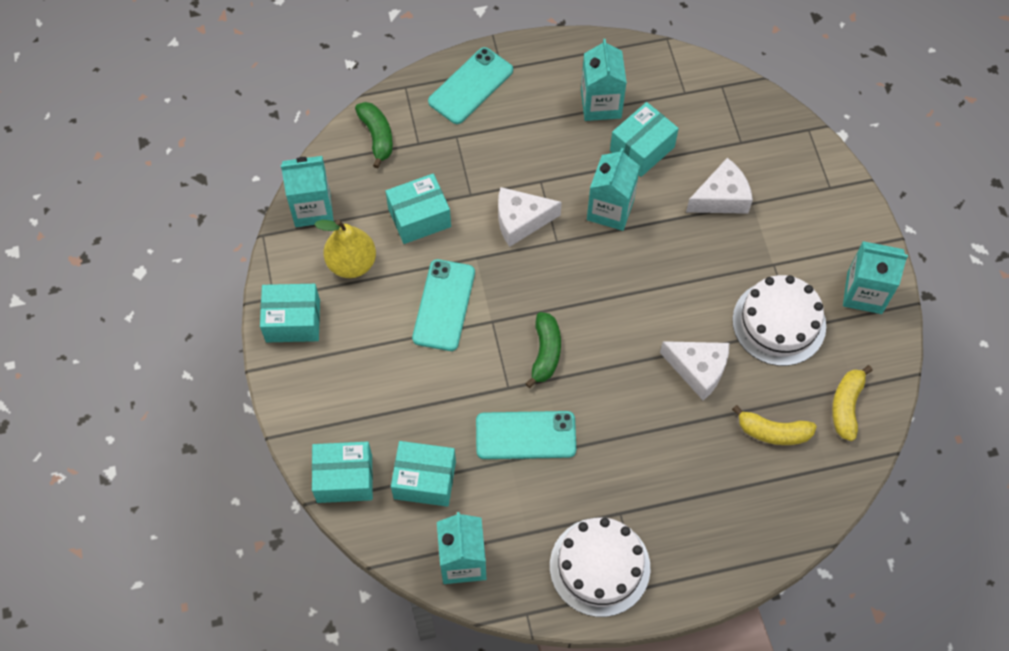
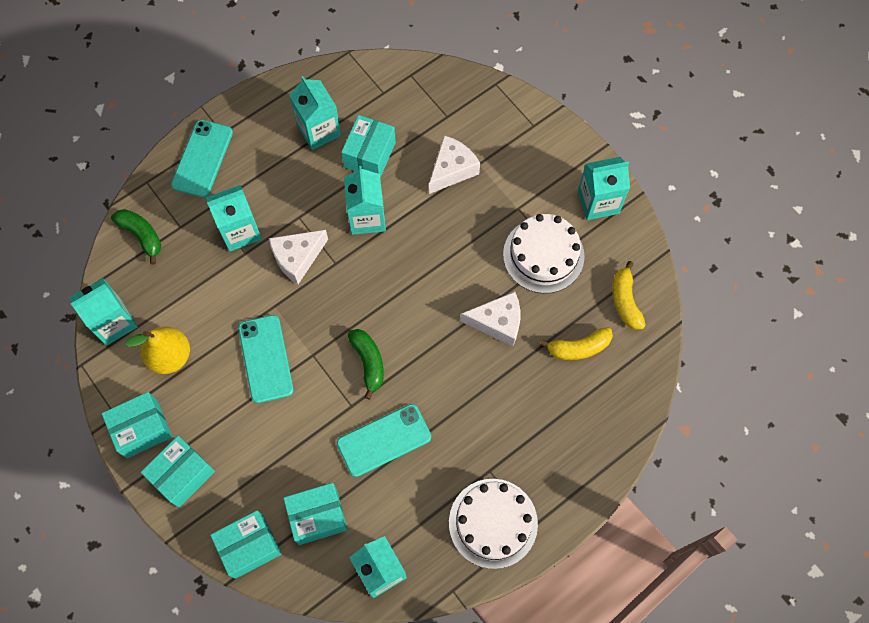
camera: 25 degrees left, 5 degrees up
(419, 217) = (210, 291): turquoise box -> turquoise box (182, 475)
(475, 171) = (240, 231): none -> turquoise carton

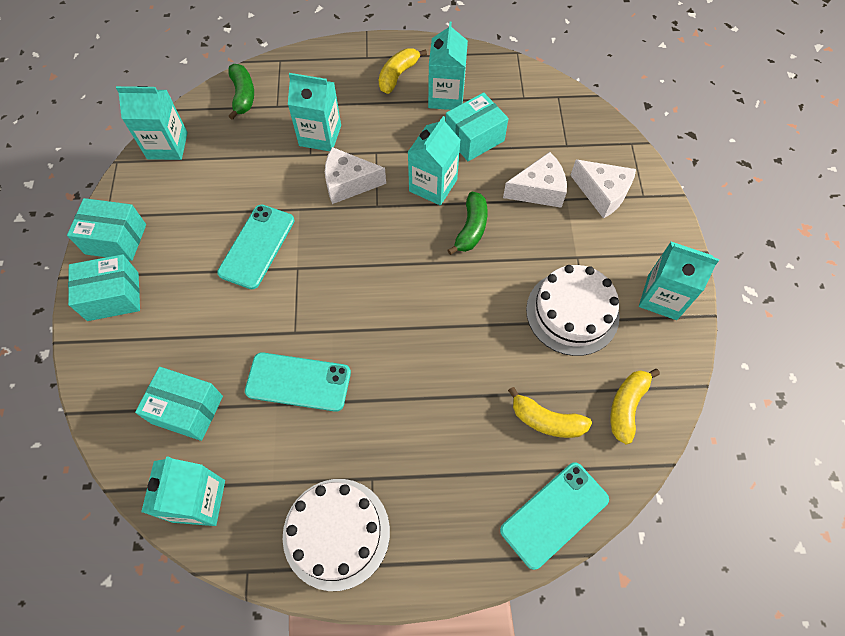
camera: 35 degrees right, 5 degrees down
(170, 356) = (186, 197): yellow pear -> none
(202, 158) = (336, 67): turquoise phone -> turquoise phone (554, 514)
(249, 546) = (111, 394): turquoise box -> none
(263, 134) = (398, 75): none -> yellow banana
(368, 362) = (339, 305): green banana -> green banana (471, 228)
(498, 322) = (483, 345): white cheese -> white cheese (602, 193)

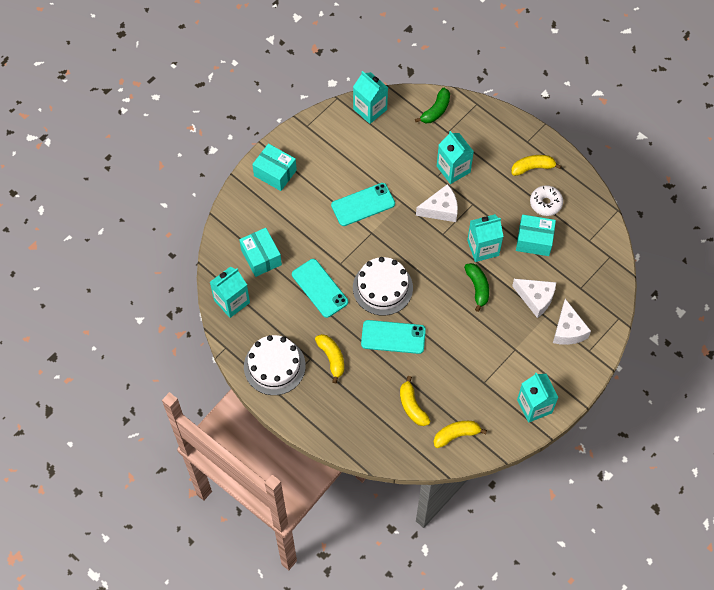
camera: 45 degrees right, 0 degrees up
(116, 239) = (301, 143): turquoise box -> none
(348, 183) = (441, 209): white cheese -> white cheese turned 120 degrees clockwise
(397, 452) = (332, 358): none -> yellow banana
(446, 96) = (545, 203): turquoise carton -> white donut
(471, 228) = (477, 287): green banana -> green banana turned 75 degrees counterclockwise
(554, 514) = (372, 445): turquoise phone -> turquoise phone (393, 337)
(572, 312) = (480, 372): white cake -> white cake (382, 287)

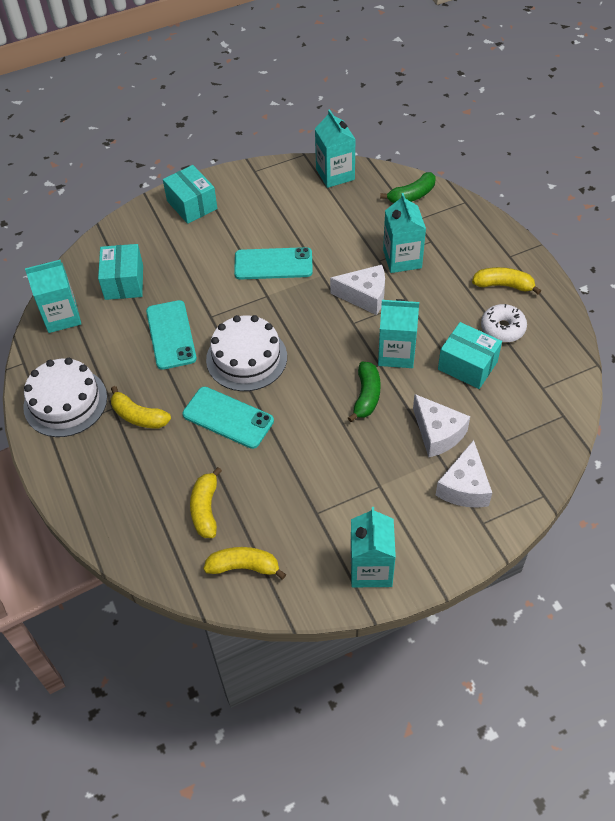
camera: 25 degrees right, 10 degrees down
(332, 358) = (139, 416): yellow banana -> yellow banana turned 120 degrees clockwise

